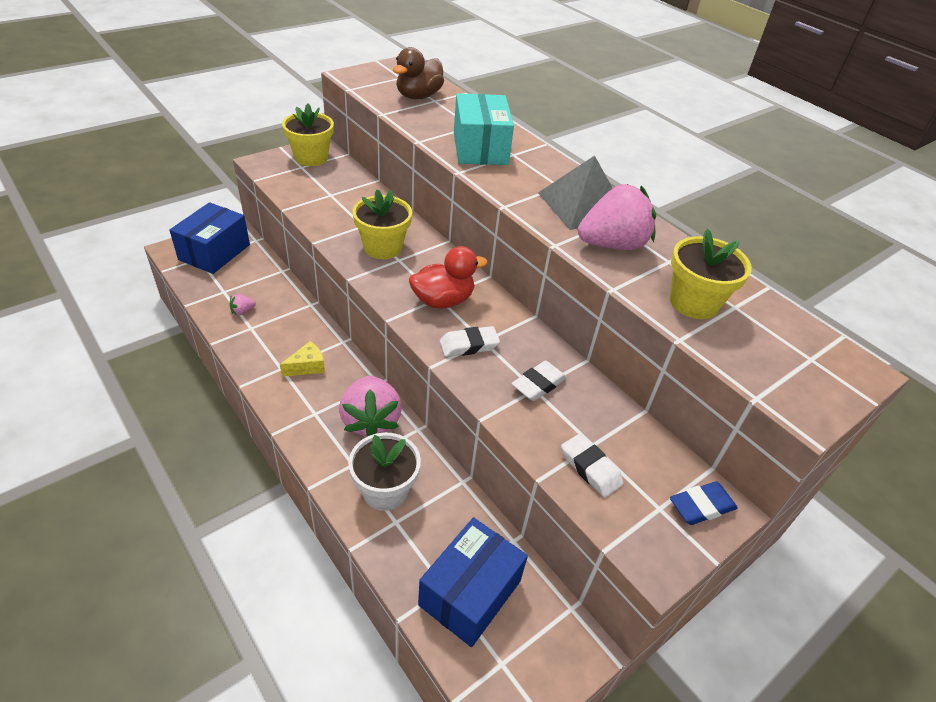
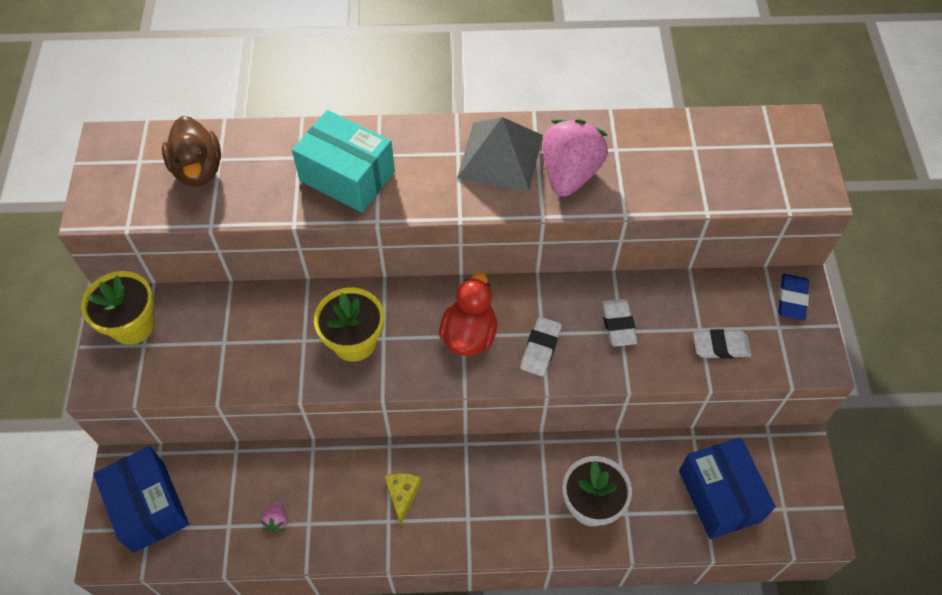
camera: 50 degrees left, 15 degrees up
(371, 420) = (507, 474): pink strawberry -> none
(693, 302) = (674, 171): yellow flower pot -> none

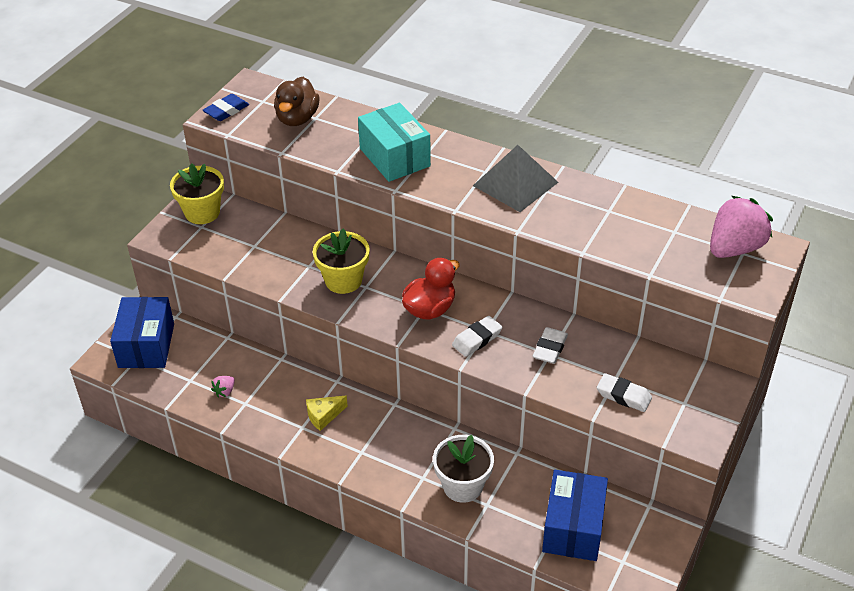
camera: 30 degrees right, 15 degrees down
(402, 495) = (323, 416): yellow cheese -> yellow cheese turned 150 degrees counterclockwise
(569, 174) = (559, 212): pink strawberry -> pink strawberry (734, 248)
(791, 299) = (710, 389): blue eraser -> blue eraser (226, 111)

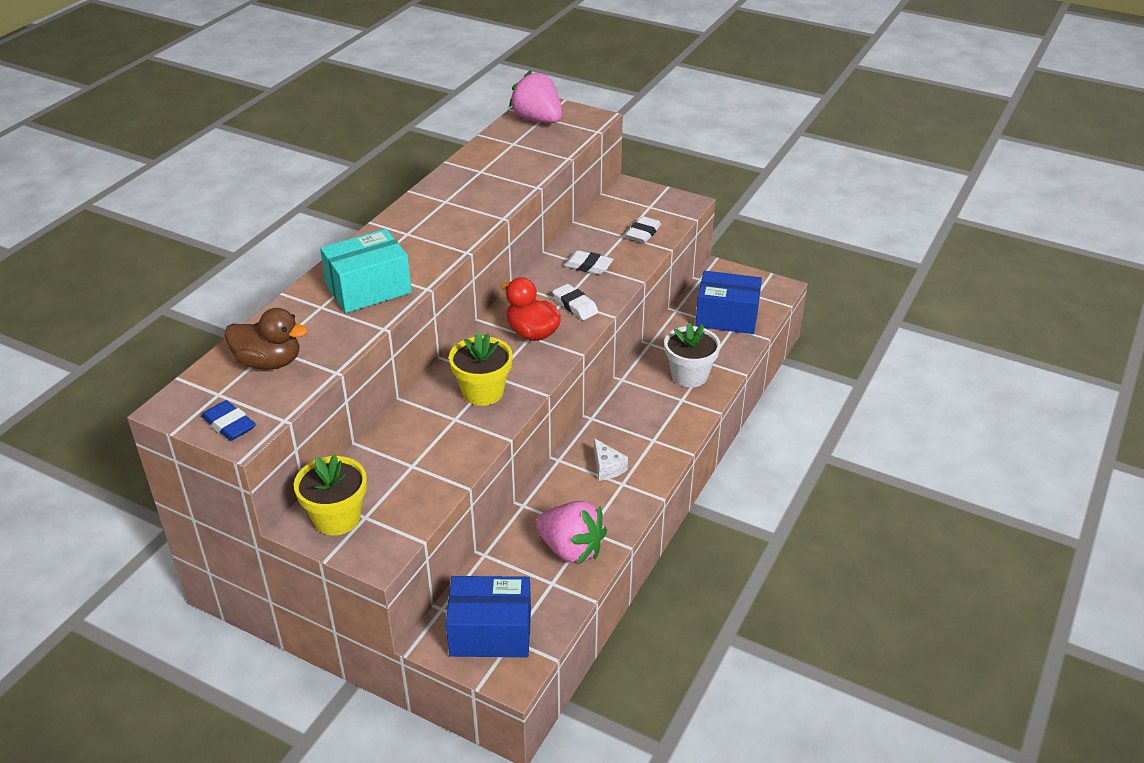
camera: 90 degrees left, 5 degrees down
(225, 391) = (571, 549): pink strawberry -> pink strawberry, size x2.43
(323, 416) = (607, 467): yellow cheese -> white cheese
(515, 184) = (431, 216): grey pyramid -> none

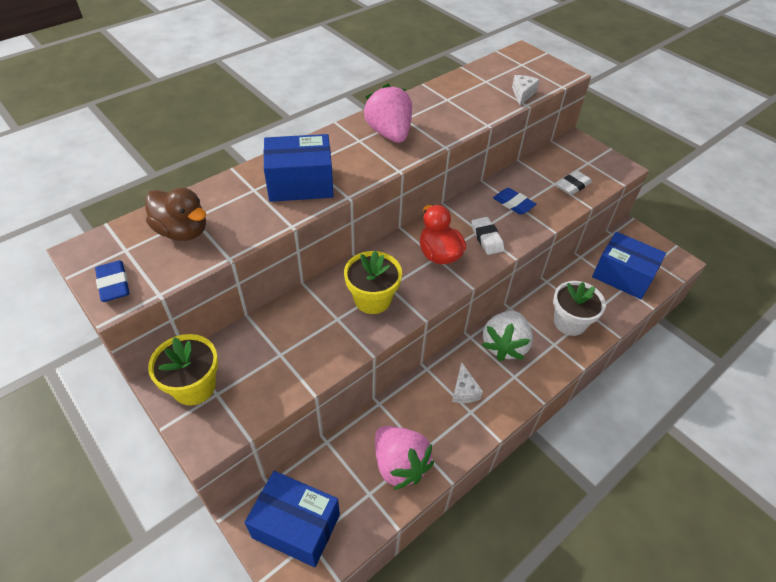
camera: 20 degrees right, 10 degrees up
(368, 289) = (300, 184): turquoise box -> blue box
(538, 120) = (515, 65): pink strawberry -> pink strawberry (389, 133)
(559, 148) = (522, 94): none -> white cheese
(588, 266) = (513, 204): white eraser -> blue eraser
(631, 415) = (504, 345): none -> white strawberry

